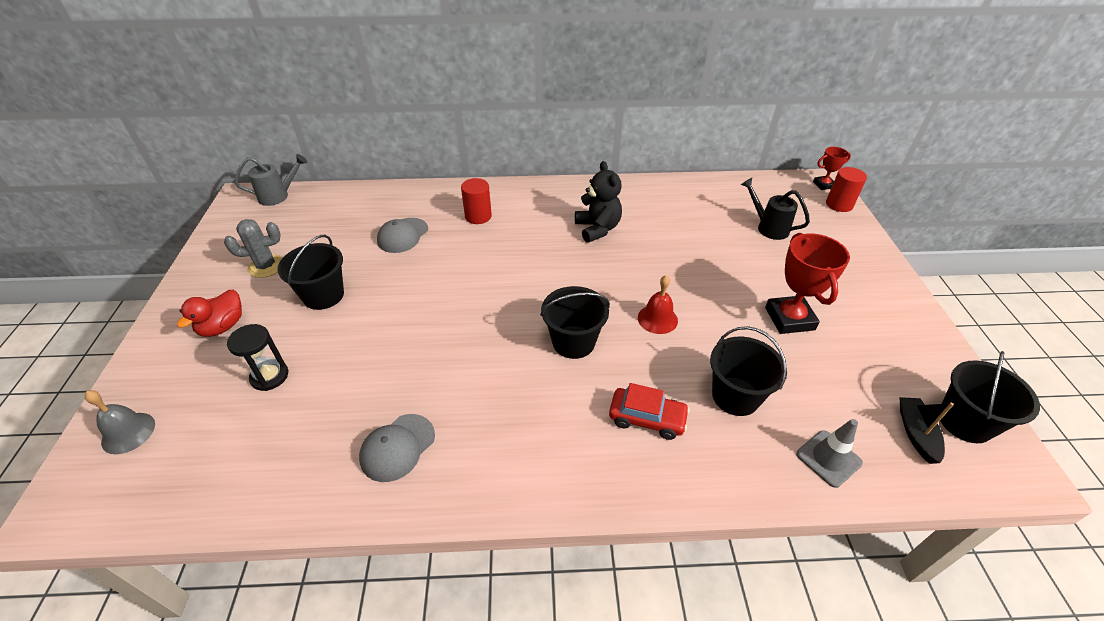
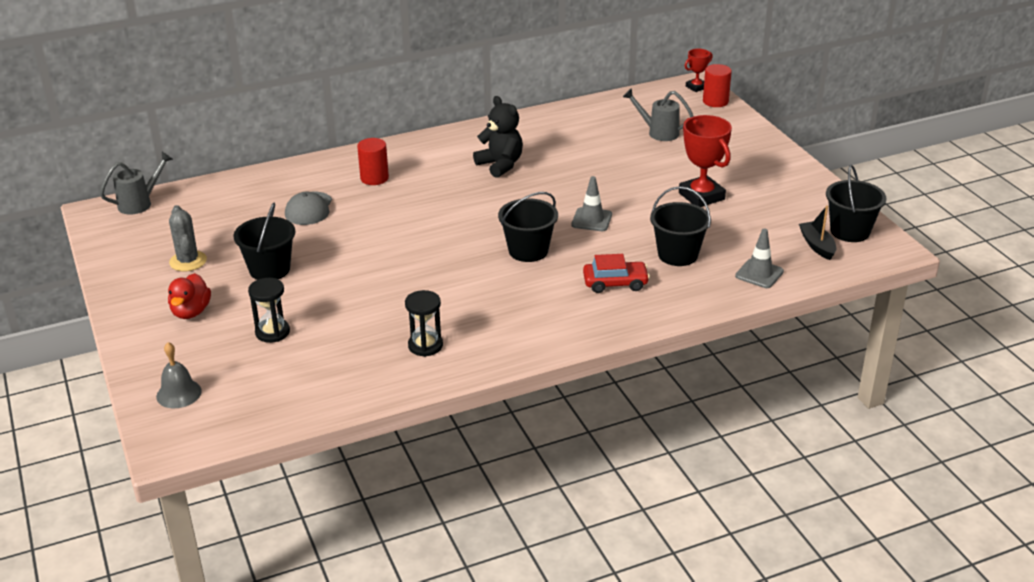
camera: 20 degrees left, 10 degrees down
(266, 266) = (188, 261): grey cactus -> grey cactus turned 75 degrees counterclockwise
(397, 447) = (425, 345): grey cap -> black hourglass
(657, 319) = (591, 220): red bell -> grey traffic cone
(768, 227) = (658, 132): black watering can -> grey watering can

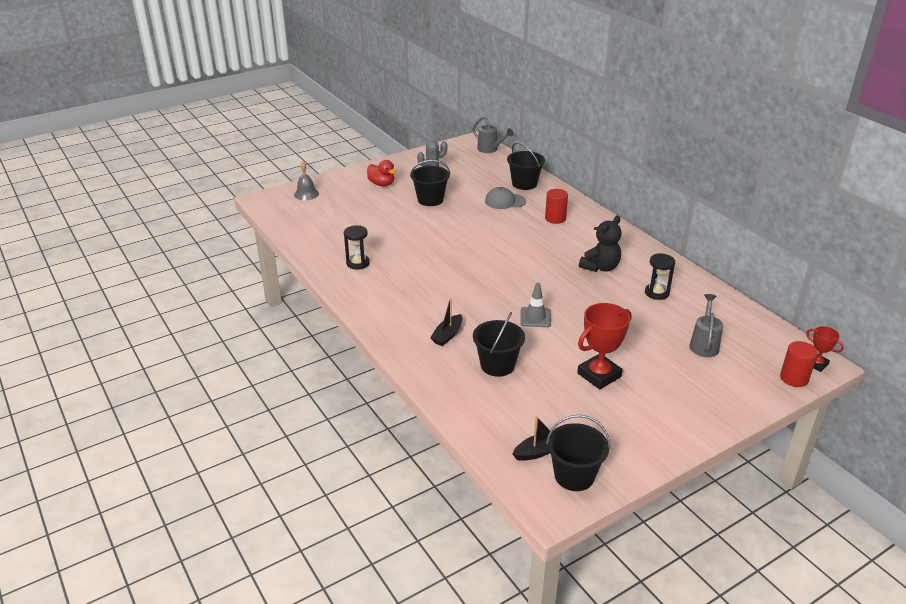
camera: 80 degrees right, 0 degrees up
(191, 312) = (381, 184): red duck -> red duck turned 135 degrees counterclockwise
(272, 332) = (365, 211): black hourglass -> black hourglass (657, 293)
(528, 250) = (481, 291): black bucket -> black bucket (524, 184)
(615, 283) = (447, 335): red car -> black boat
(759, 274) = (481, 413): grey traffic cone -> none

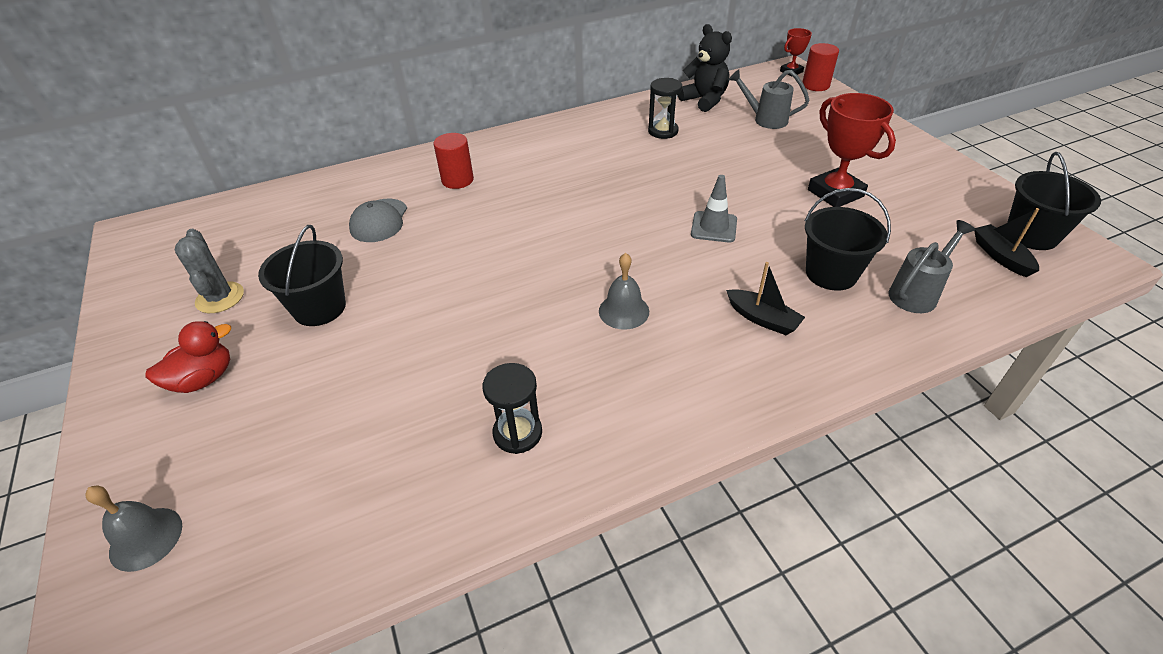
camera: 80 degrees left, 10 degrees up
(445, 287) = (624, 311): none -> grey bell
(490, 149) = (184, 218): grey watering can -> grey watering can (917, 293)
(524, 184) = (335, 195): black bucket -> none
(600, 267) = (598, 161): black teddy bear -> black teddy bear (704, 100)

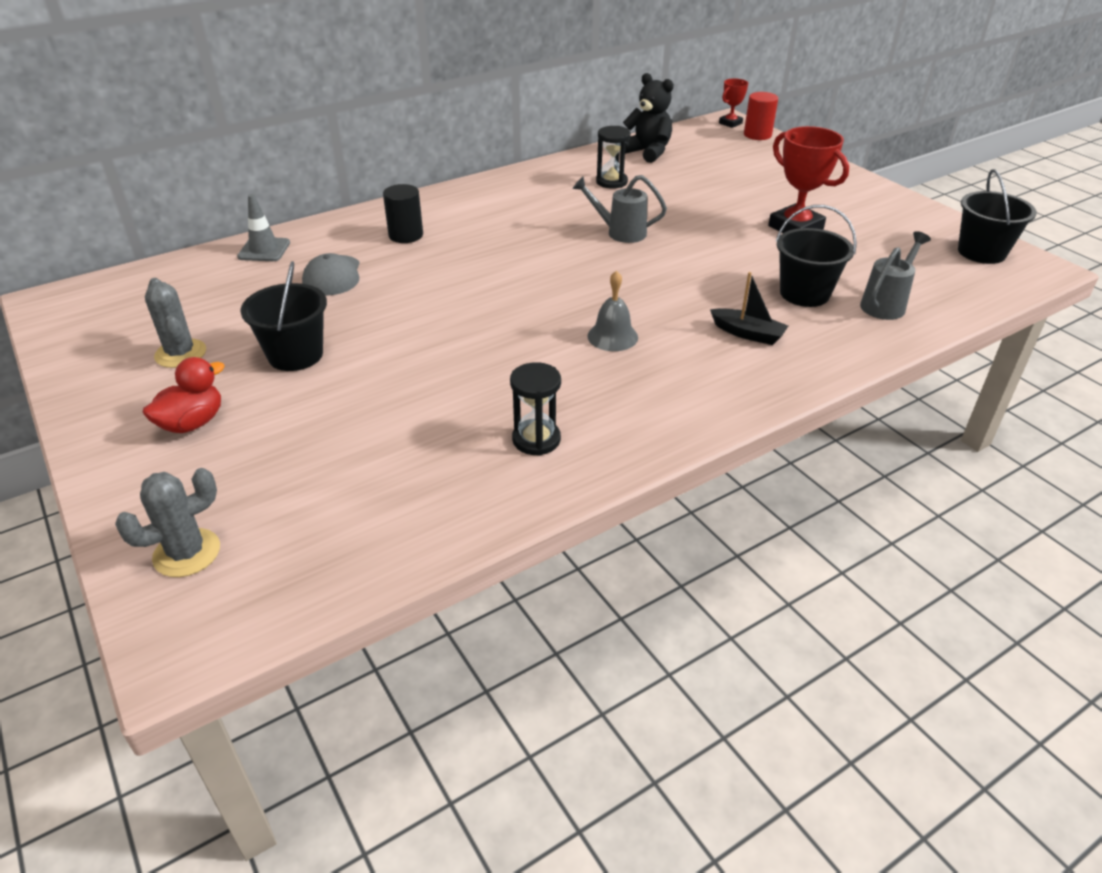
camera: 10 degrees left, 5 degrees down
(146, 538) = (187, 553): grey bell -> grey cactus
(457, 180) = (406, 235): red cylinder -> black cylinder
(714, 227) = (683, 262): grey traffic cone -> grey traffic cone (264, 250)
(765, 119) = (713, 167): grey watering can -> grey watering can (620, 232)
(1000, 256) = (956, 271): black boat -> none

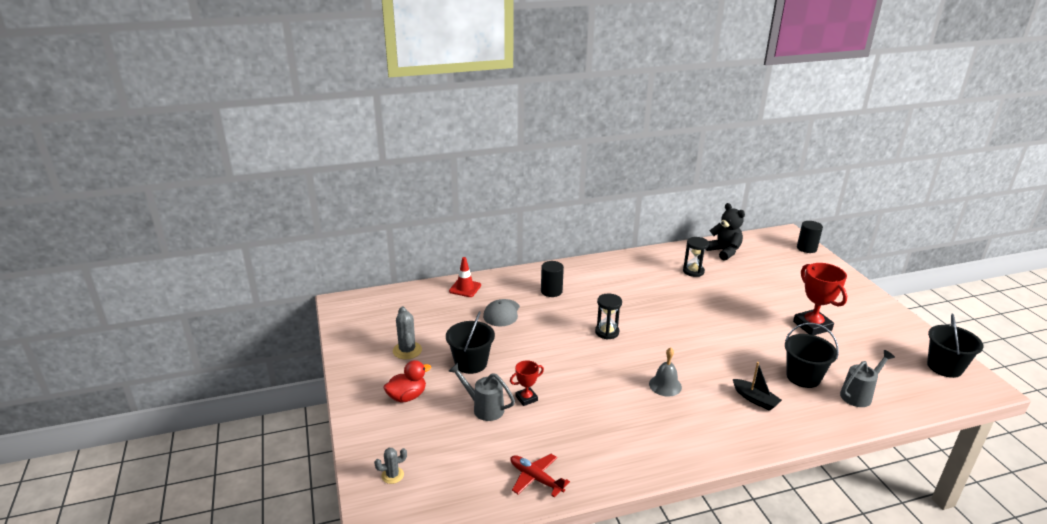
camera: 15 degrees right, 10 degrees down
(187, 553) = (392, 475): grey cactus -> grey cactus, size x0.62
(264, 250) = (465, 288): grey traffic cone -> red traffic cone
(442, 508) = (535, 478): none -> red plane
(536, 439) = (600, 446): black hourglass -> black hourglass (607, 332)
(620, 232) = (689, 311): grey watering can -> grey watering can (484, 408)
(730, 123) = (789, 236): red trophy -> red trophy (526, 398)
(757, 135) = (806, 248): red cylinder -> black cylinder

